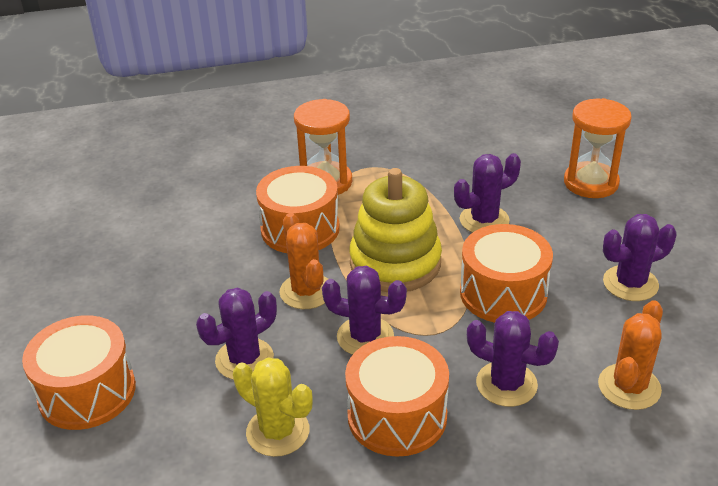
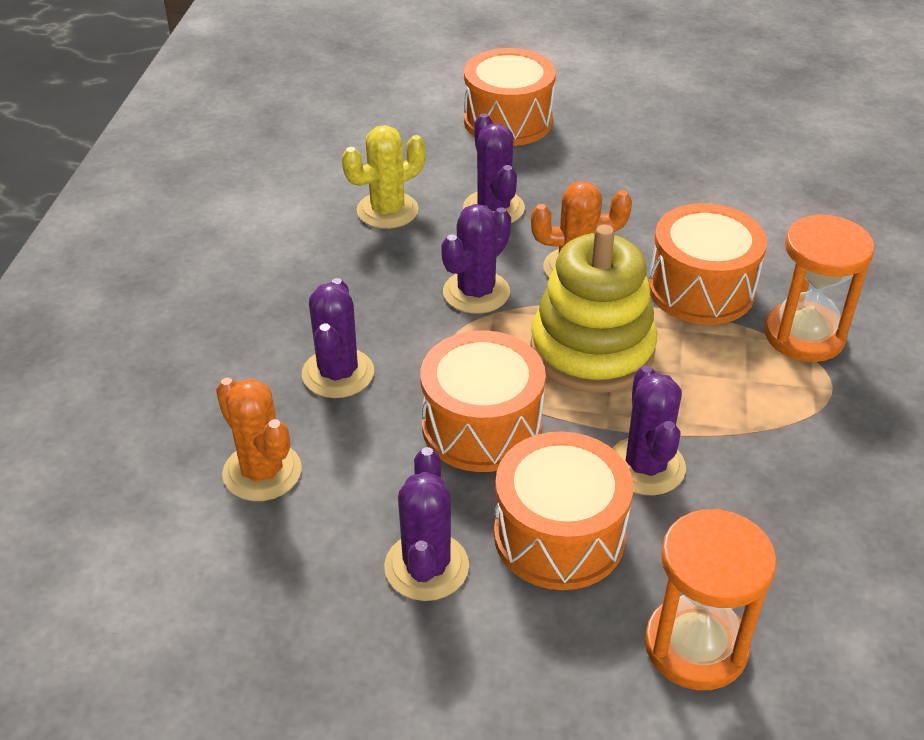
camera: 110 degrees right, 5 degrees up
(397, 416) = (353, 284): orange drum -> orange drum (559, 535)
(506, 384) = (338, 373): purple cactus -> purple cactus turned 45 degrees counterclockwise

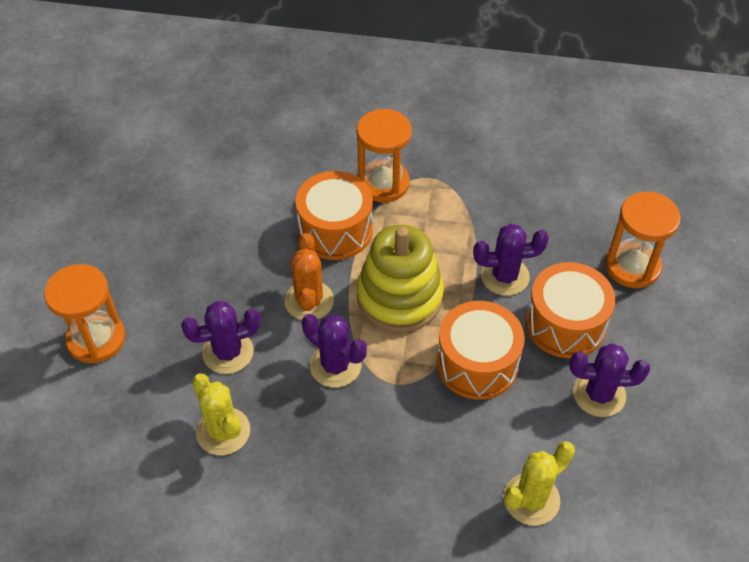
camera: 90 degrees left, 10 degrees up
(262, 472) = (531, 499): orange cactus -> yellow cactus
(338, 373) = (428, 456): purple cactus -> none
(508, 121) = (96, 339): orange drum -> orange hourglass

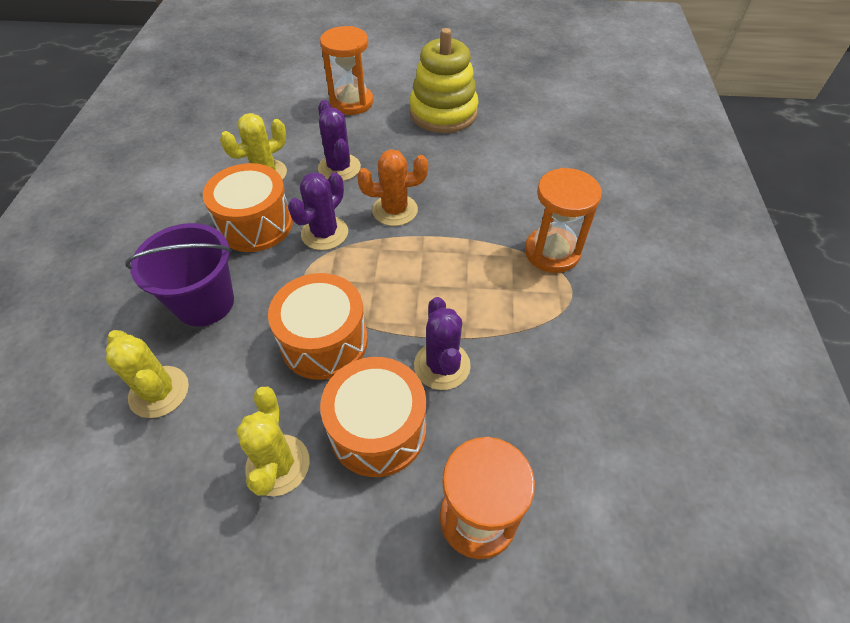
camera: 85 degrees right, 0 degrees up
(335, 230) = (481, 221): orange drum -> orange drum (255, 224)
(399, 297) = (405, 274): yellow stacking toy -> yellow stacking toy (443, 113)
(424, 473) = (205, 303): none -> purple bucket
(599, 394) = (278, 465): purple cactus -> yellow cactus

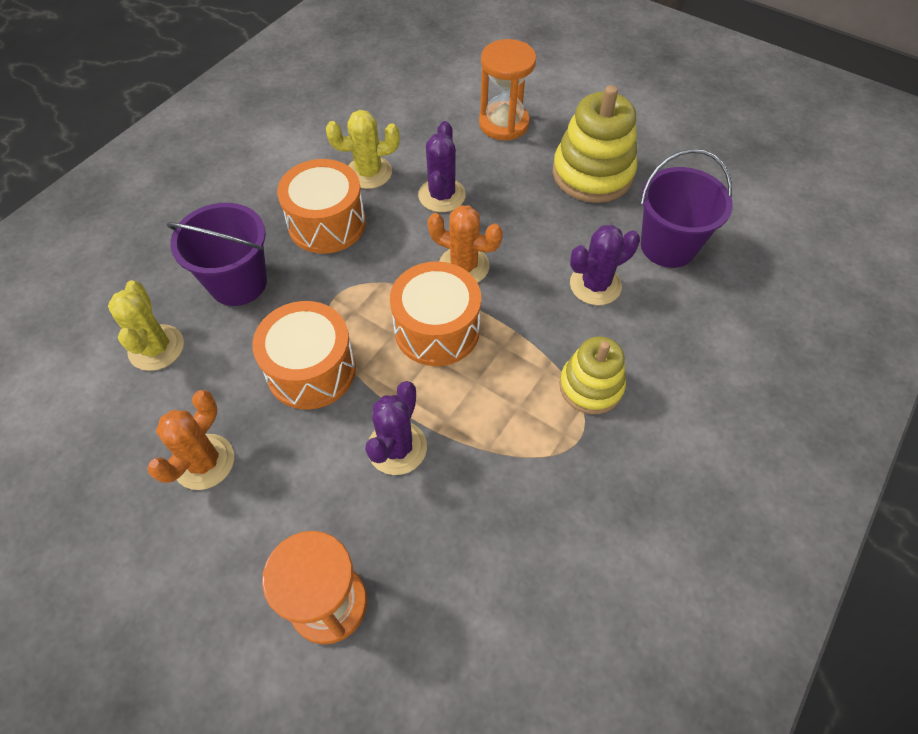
camera: 30 degrees right, 5 degrees up
(278, 465) = (204, 462): yellow cactus -> orange cactus
(324, 233) = (382, 261): purple cactus -> purple cactus (595, 285)
(378, 429) = (301, 476): orange drum -> orange drum (437, 329)
(531, 139) = (668, 246): none -> purple bucket
(552, 252) = (591, 386): orange hourglass -> yellow stacking toy

